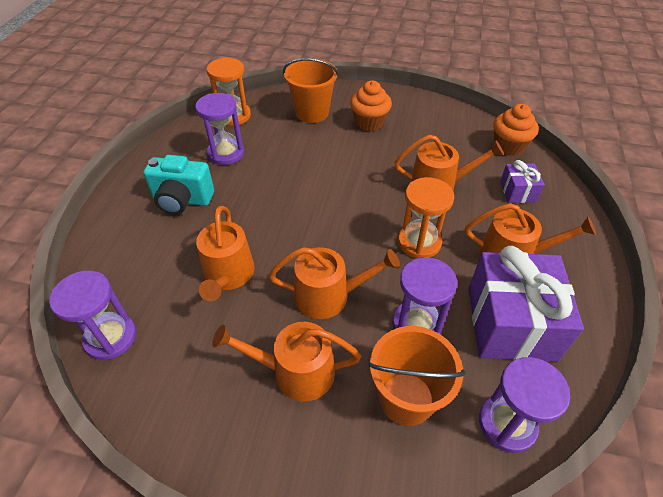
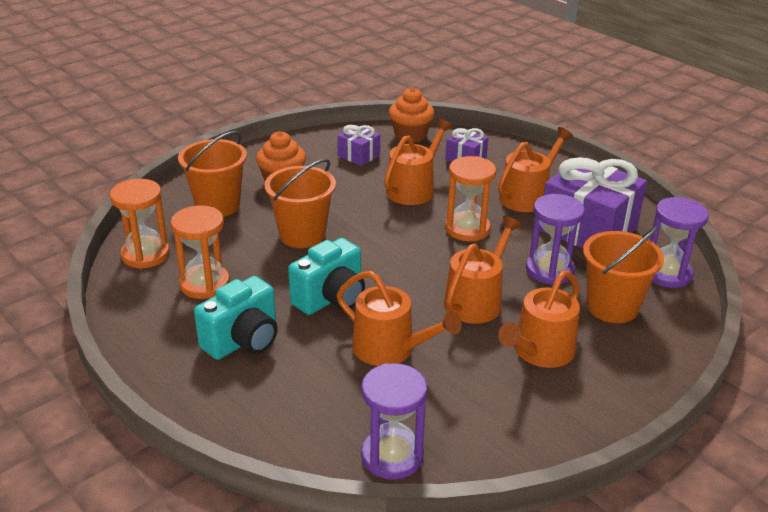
camera: 55 degrees left, 15 degrees down
(226, 153) = (205, 284): purple hourglass -> orange hourglass
(259, 215) = (331, 299): none -> turquoise camera
(318, 164) = (302, 235): none -> orange bucket
(446, 137) = (358, 155): none -> purple gift

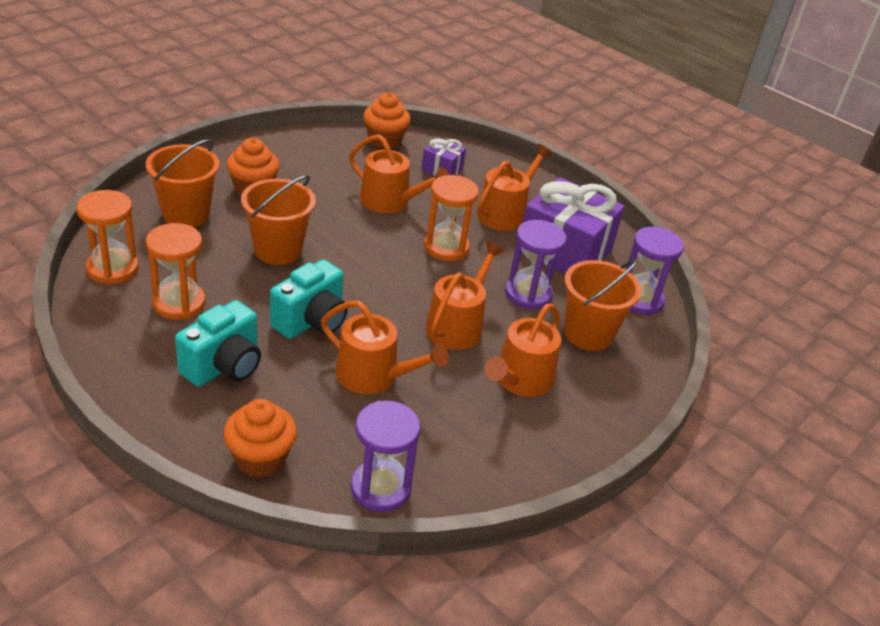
camera: 10 degrees left, 5 degrees up
(273, 427) = (260, 459): none -> orange cupcake
(358, 155) = (332, 162): purple gift -> none
(413, 189) = (390, 201): orange watering can -> orange watering can turned 90 degrees clockwise

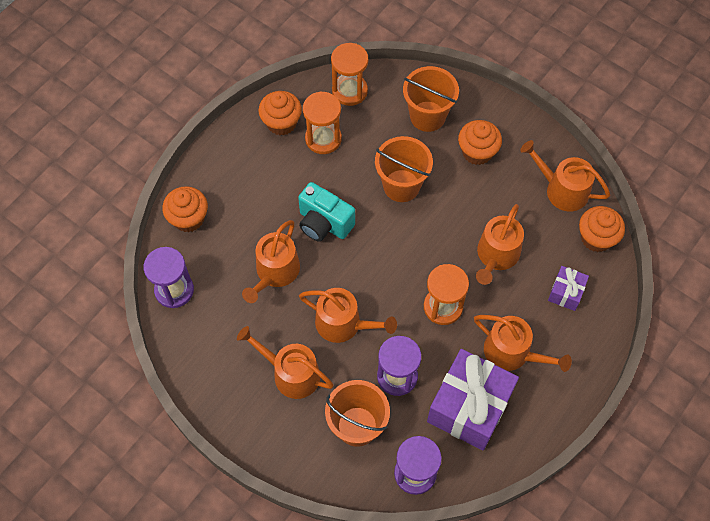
camera: 90 degrees right, 25 degrees up
(133, 338) = (281, 123): none -> orange cupcake
(224, 366) = (266, 180): turquoise camera -> none
(322, 148) = (562, 190): none -> orange watering can

